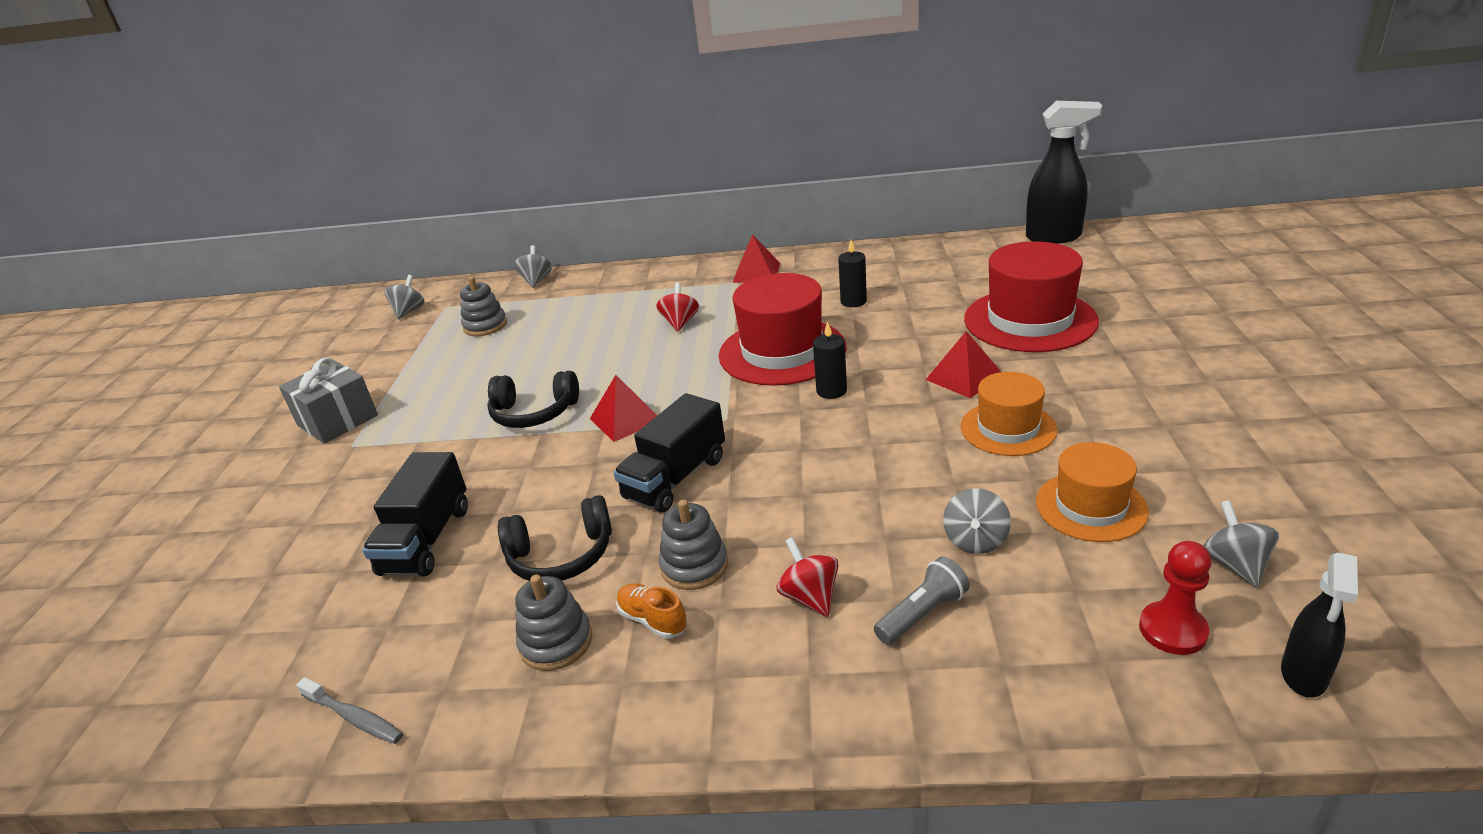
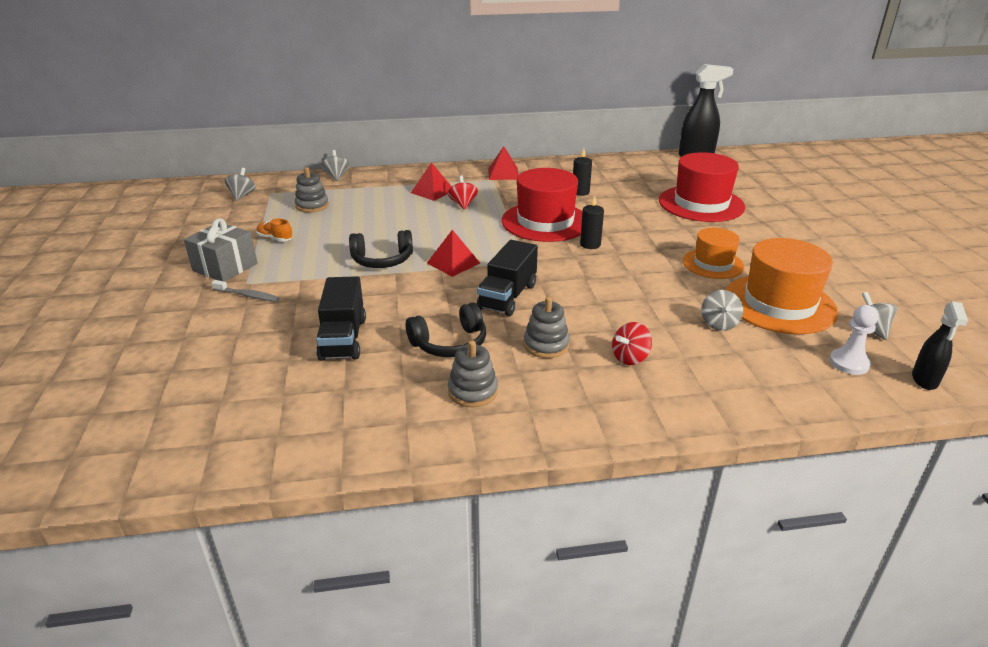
camera: 15 degrees left, 0 degrees up
(354, 717) = (349, 442): grey toothbrush -> grey toothbrush (247, 295)
(653, 620) = (533, 376): orange shoe -> orange shoe (275, 239)
(810, 597) = (630, 358): red spinning top -> red spinning top turned 90 degrees counterclockwise
(922, 614) = (703, 363): grey flashlight -> none
(964, 377) = (673, 236): red pyramid -> red pyramid (432, 191)
(1091, 506) = (779, 304): orange hat -> orange hat, size x1.65
(1172, 630) = (849, 363): red pawn -> white pawn

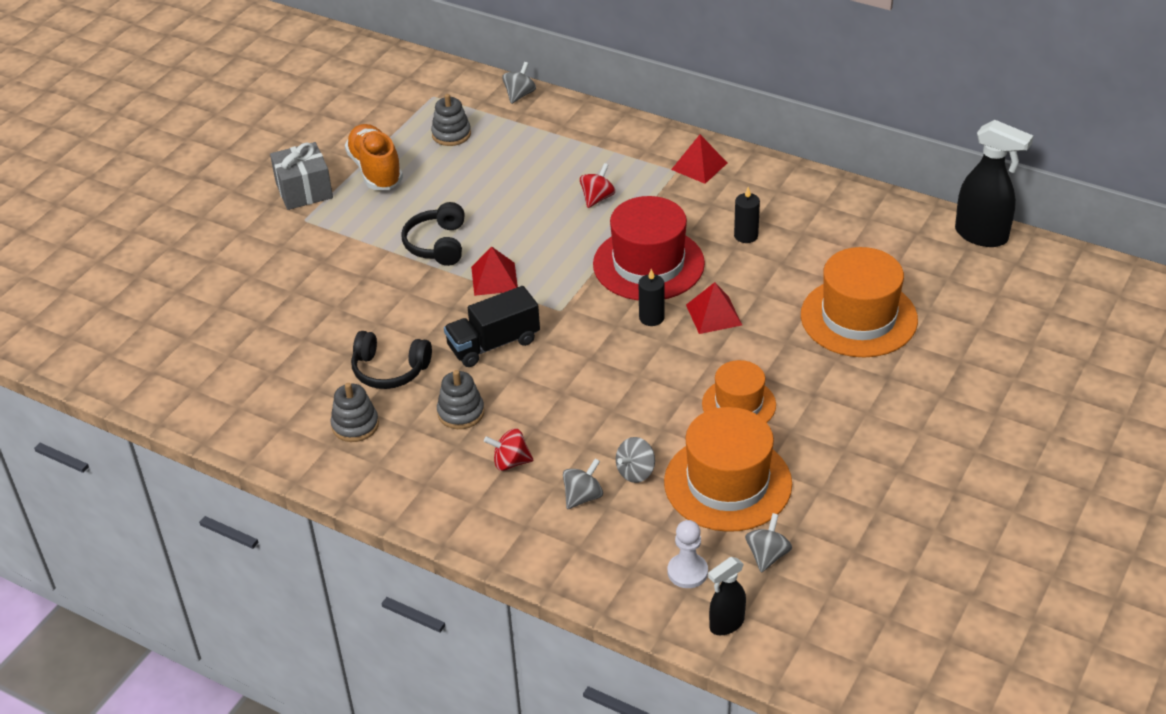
camera: 40 degrees right, 10 degrees up
(242, 195) = (403, 89): grey spinning top -> grey spinning top (583, 497)
(247, 295) = (292, 236): grey toothbrush -> none
(275, 239) = (375, 170): orange shoe -> orange shoe, size x2.02
(343, 338) = (317, 322): black truck -> none
(382, 260) = (437, 244): black headphones -> black headphones turned 60 degrees clockwise
(432, 191) = (589, 163): red pyramid -> red pyramid (713, 314)
(701, 204) = (858, 317): red hat -> orange hat

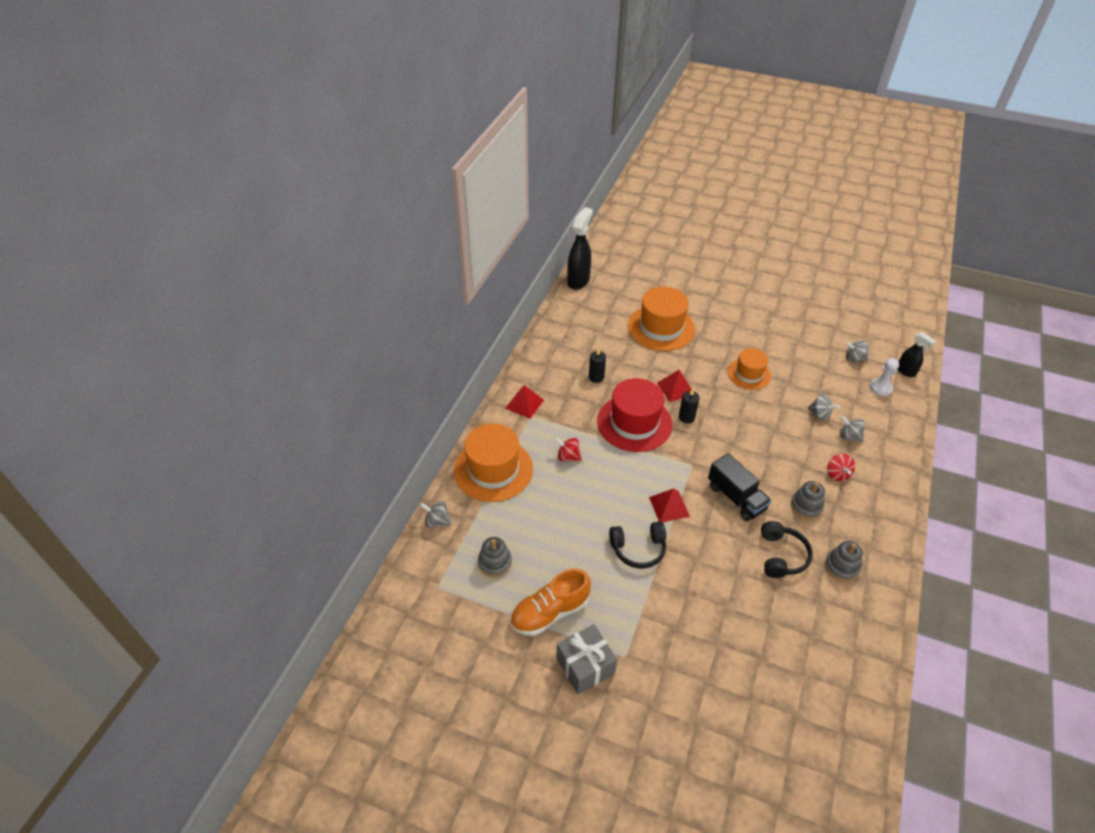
camera: 100 degrees left, 5 degrees up
(727, 483) = (811, 375): orange hat -> orange hat (493, 469)

